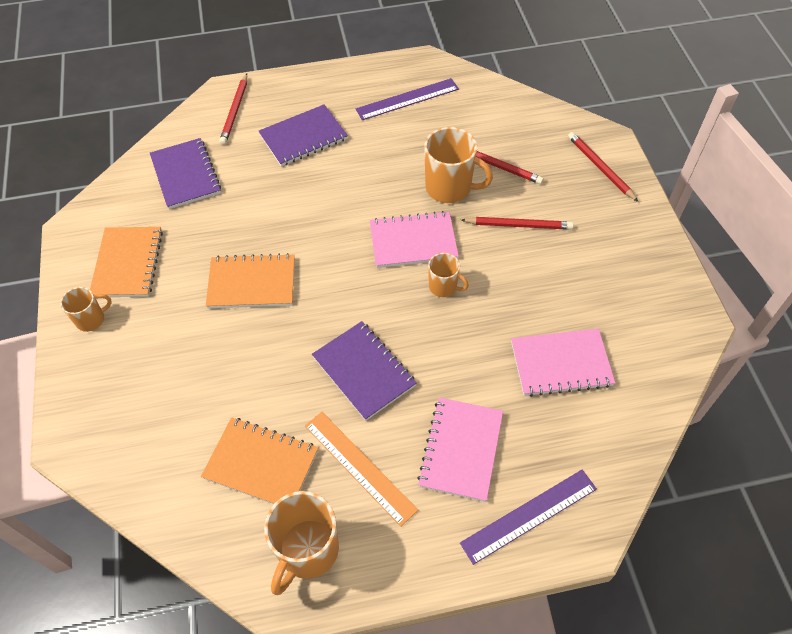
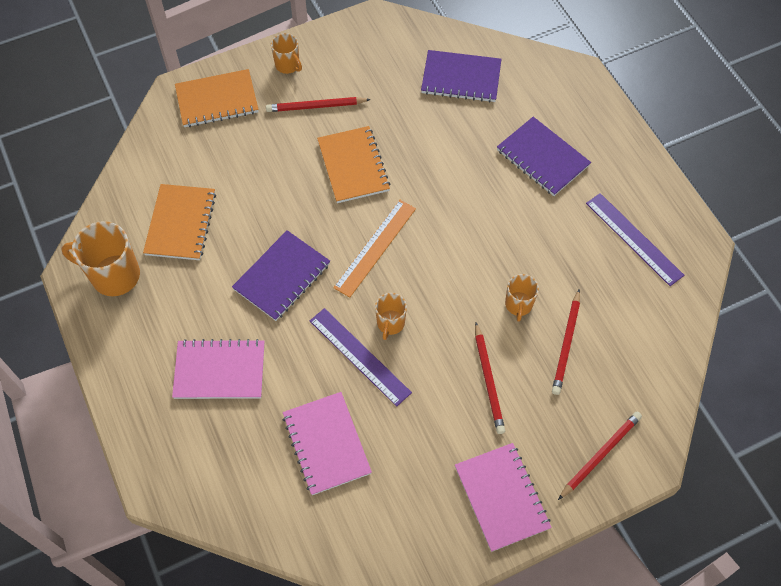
camera: 75 degrees right, 5 degrees up
(127, 263) = (349, 69): orange notebook -> orange notebook (217, 100)
(185, 175) = (461, 78): purple notebook -> purple notebook turned 45 degrees clockwise
(235, 111) = (557, 91): red pencil -> red pencil (316, 106)
(359, 467) = (190, 295): orange ruler -> orange ruler (375, 247)
(413, 241) = (438, 285): pink notebook -> pink notebook (501, 497)
(449, 188) = (518, 305): orange mug -> orange mug, size x0.57
(529, 516) = (167, 437): purple ruler -> purple ruler (359, 356)

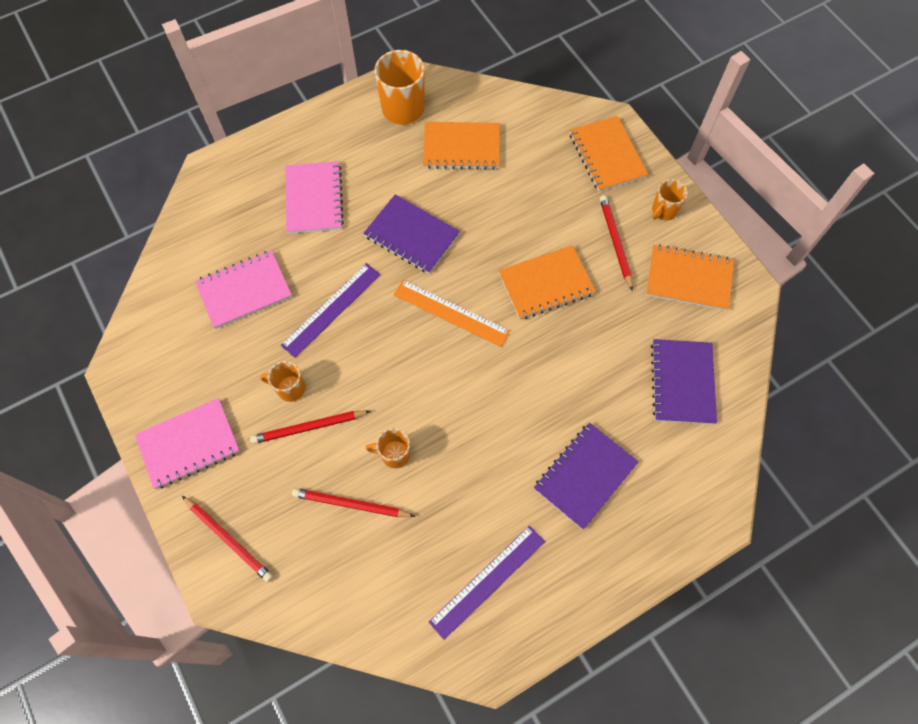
camera: 85 degrees right, 5 degrees up
(362, 58) = (688, 279): none -> orange notebook
(390, 323) = (367, 333): orange mug -> orange mug (290, 388)

